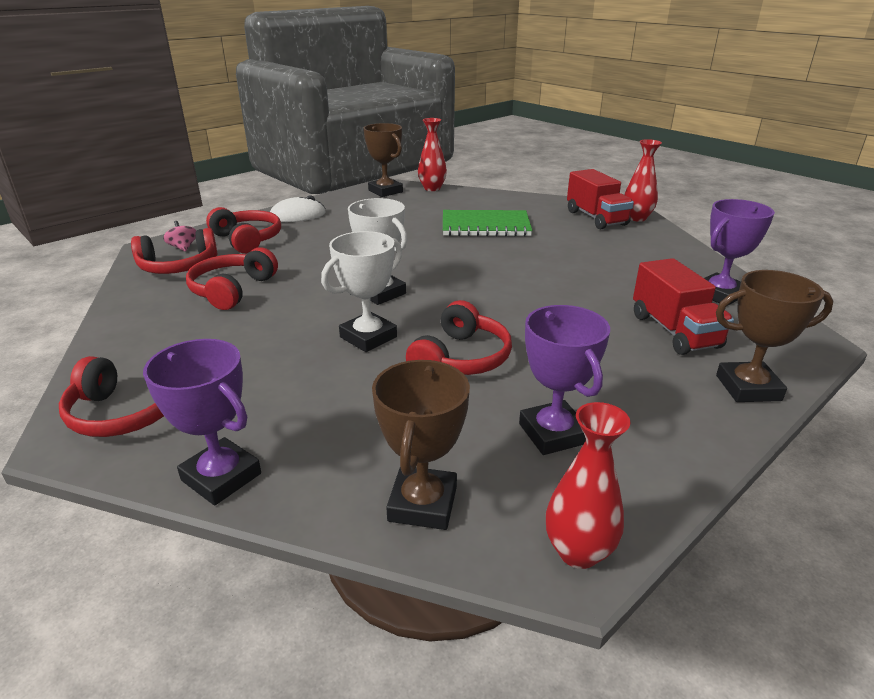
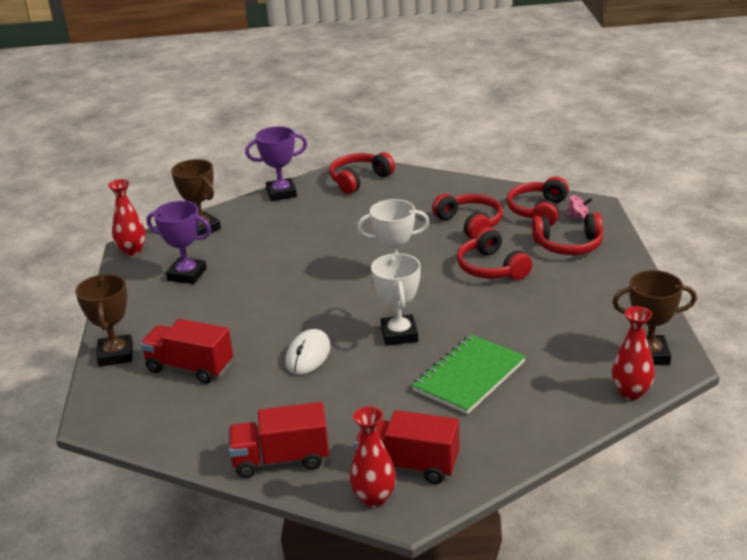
camera: 130 degrees right, 0 degrees up
(297, 215) = (612, 281): white mouse -> white mouse (308, 355)
(368, 337) = (343, 253): white trophy -> white trophy (399, 334)
(461, 358) = (279, 275): red headphones -> red headphones (491, 268)
(670, 251) = (281, 459): none -> red truck
(719, 294) = (190, 426): purple trophy -> none
(748, 388) = (116, 355): brown trophy -> brown trophy turned 45 degrees counterclockwise

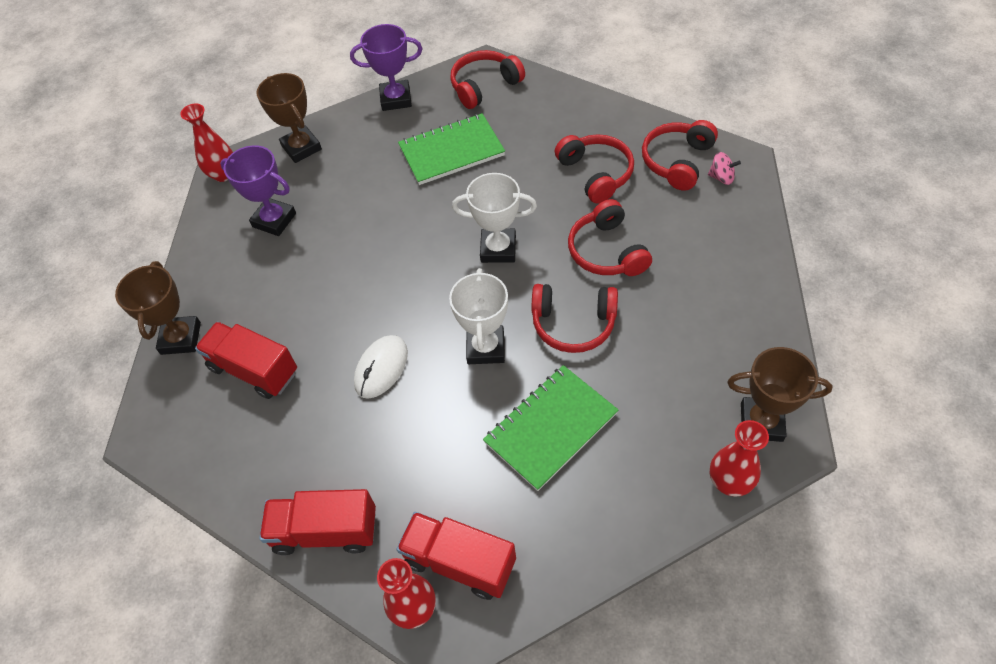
camera: 10 degrees right, 25 degrees up
(339, 220) = (451, 151): none -> green notebook
(568, 245) = (701, 224): red headphones -> red headphones (573, 324)

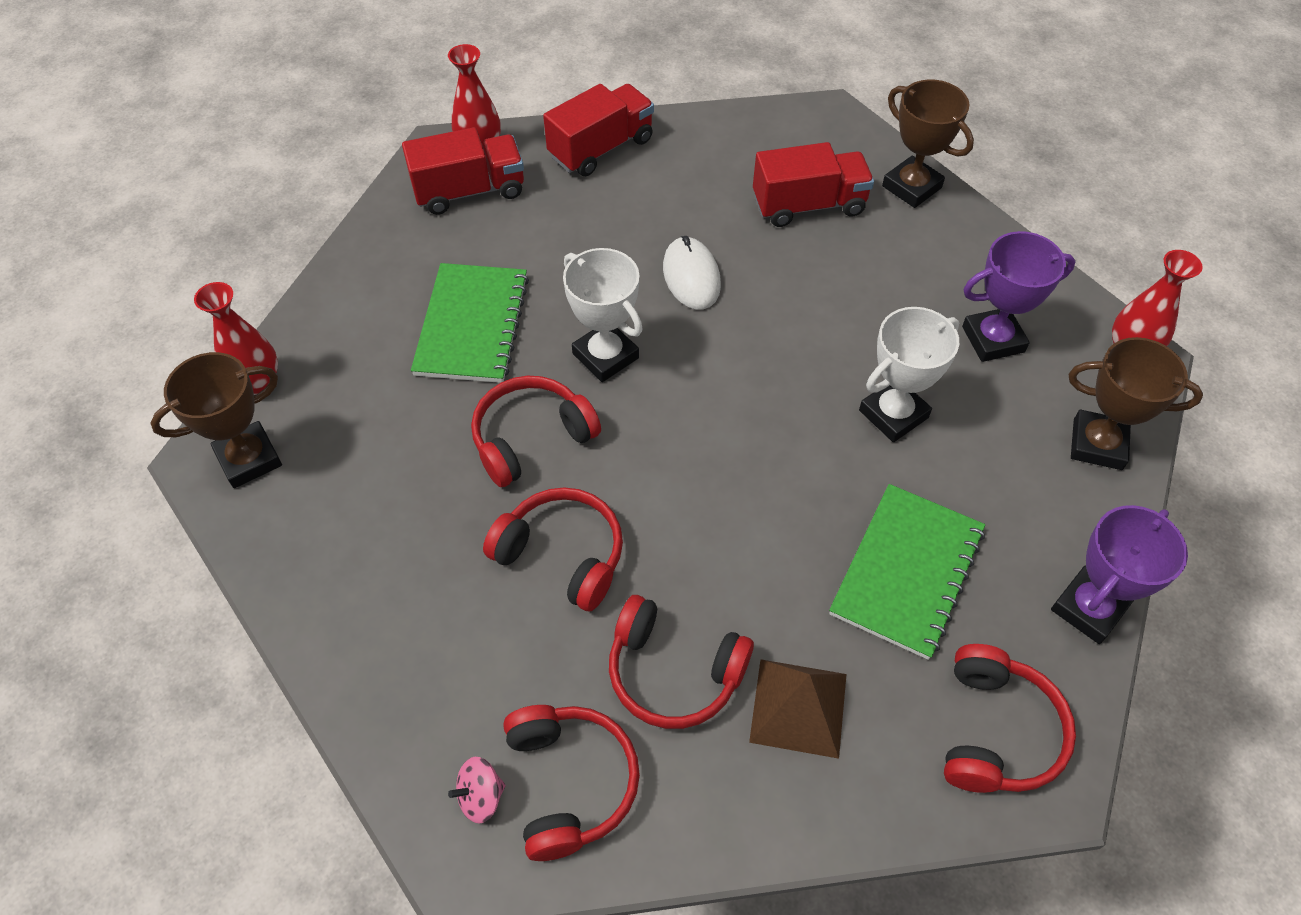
camera: 135 degrees right, 0 degrees up
(498, 249) = (699, 471): white trophy -> white trophy (893, 414)
(554, 133) = (798, 707): none -> brown pyramid

